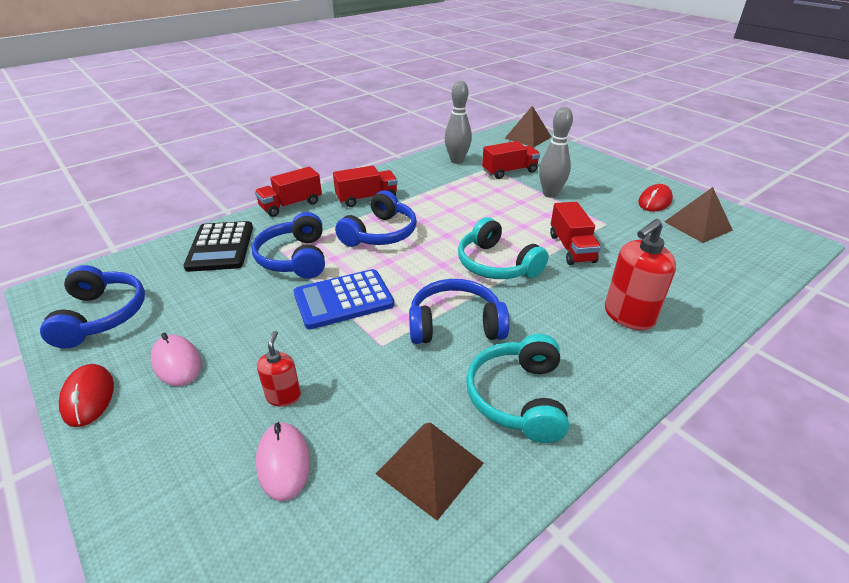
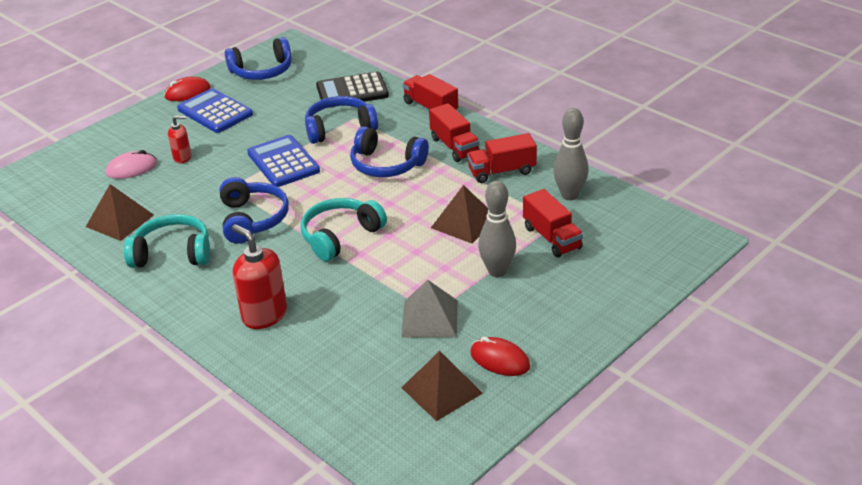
camera: 85 degrees right, 0 degrees up
(177, 363) = (215, 112): pink mouse -> blue calculator
(528, 137) = (676, 251): brown pyramid -> brown pyramid (464, 222)
(571, 248) = (375, 284): red truck -> red truck (502, 171)
(613, 225) = (430, 318): none -> grey pyramid

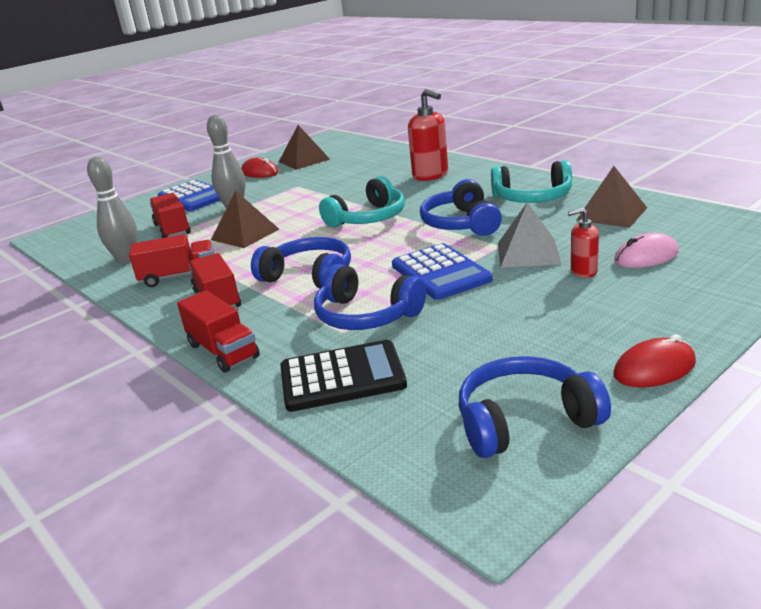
camera: 175 degrees left, 10 degrees down
(215, 112) = (575, 334): blue calculator -> blue calculator (193, 197)
(339, 128) = (366, 316): blue headphones -> blue headphones turned 45 degrees clockwise
(430, 318) = (300, 183): grey pyramid -> grey pyramid (528, 253)

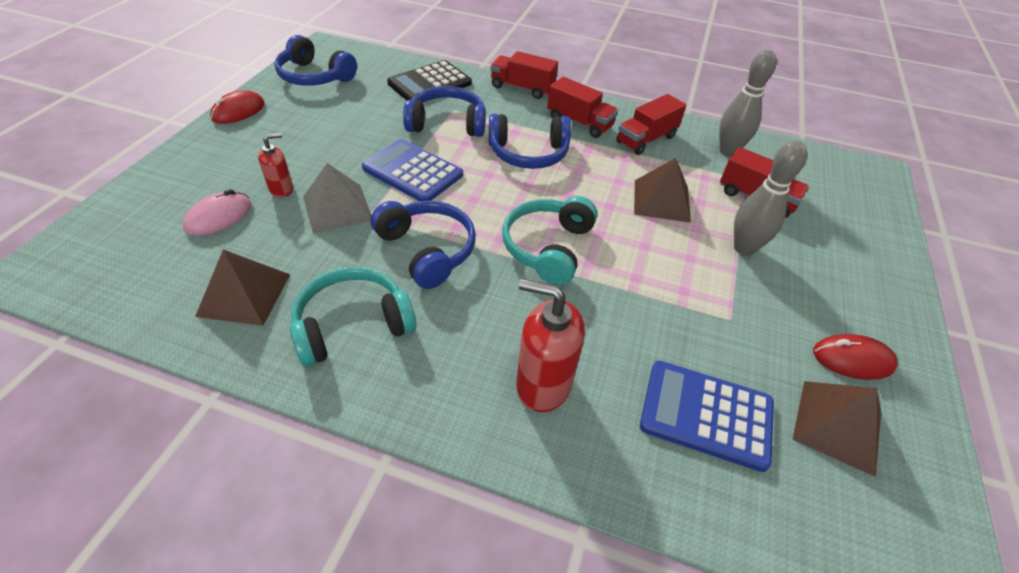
camera: 145 degrees right, 20 degrees up
(193, 197) = (841, 268): blue calculator -> blue calculator (706, 415)
(524, 420) = (314, 76): blue headphones -> blue headphones turned 75 degrees clockwise

